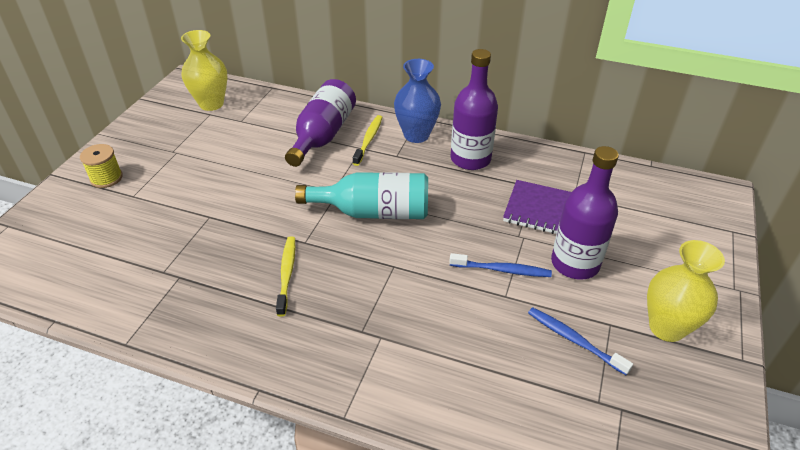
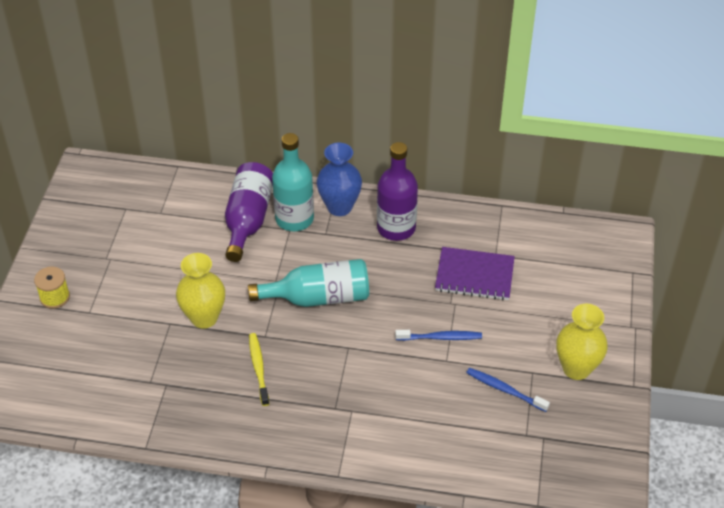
camera: 10 degrees left, 5 degrees up
(211, 104) = (122, 196): yellow vase -> yellow vase (204, 318)
(368, 140) = (294, 219): yellow toothbrush -> turquoise bottle
(575, 263) = (500, 323): purple bottle -> none

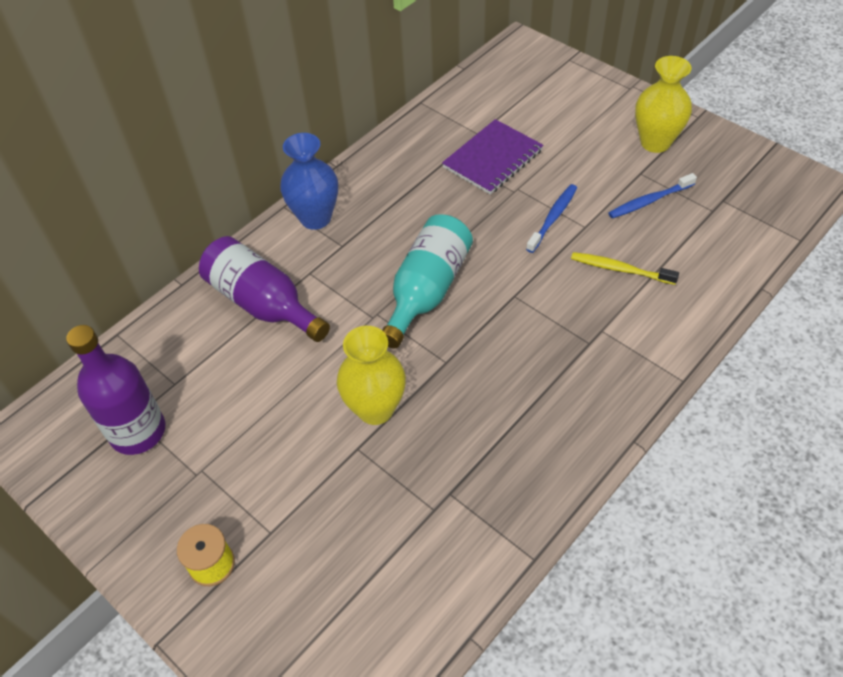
camera: 55 degrees left, 5 degrees up
(258, 368) = (488, 388): yellow toothbrush -> yellow toothbrush (620, 269)
(294, 219) = (298, 262): turquoise bottle -> none
(396, 228) = (383, 187): purple bottle -> purple bottle (138, 431)

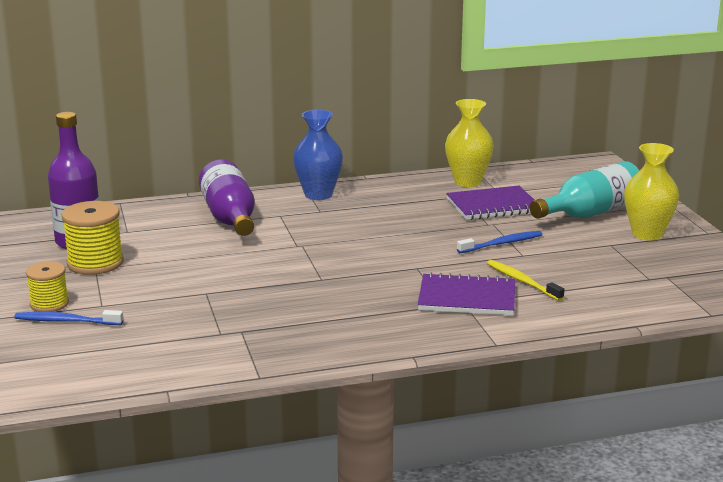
camera: 30 degrees right, 30 degrees down
(193, 461) = (95, 263): none -> yellow spool
(375, 409) = (242, 281): yellow vase -> yellow vase (467, 182)
(427, 290) = (353, 246): turquoise bottle -> turquoise bottle (590, 213)
(598, 321) = (467, 298): none -> purple notebook
(649, 201) = (598, 259): blue toothbrush -> blue toothbrush (66, 321)

